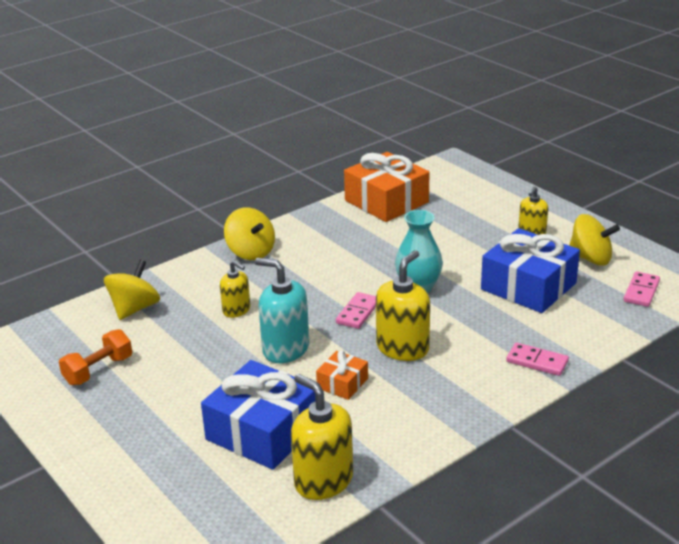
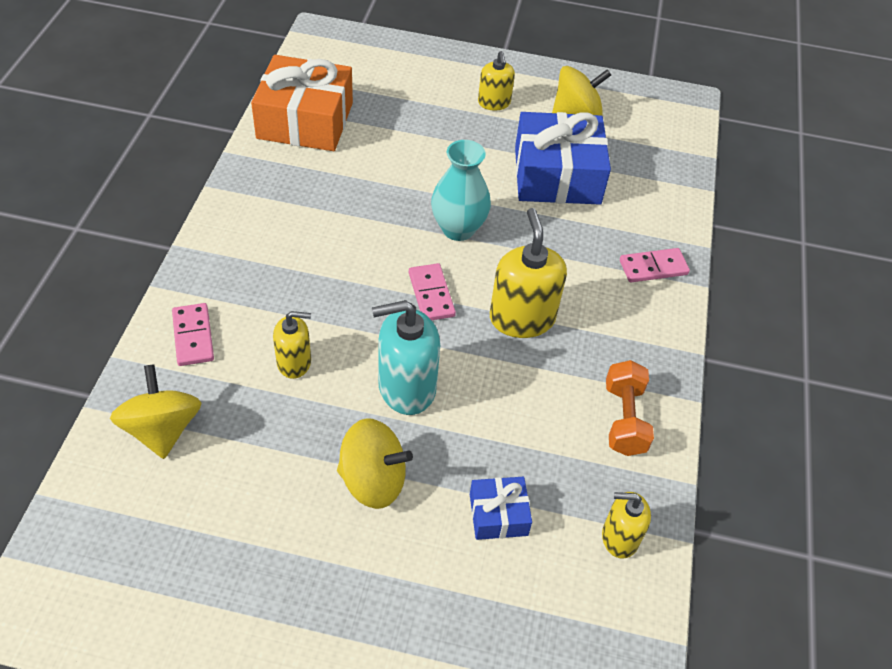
camera: 45 degrees left, 20 degrees up
(98, 370) = (217, 551): orange dumbbell -> orange dumbbell (624, 419)
(251, 252) = (221, 267): yellow spinning top -> yellow spinning top (373, 480)
(263, 431) = (498, 514): blue gift -> blue gift, size x0.49
(323, 481) = (619, 537): yellow soap dispenser -> yellow soap dispenser, size x0.60
(342, 383) = (511, 399): orange gift -> none
(641, 291) = (655, 135): pink domino -> pink domino (193, 336)

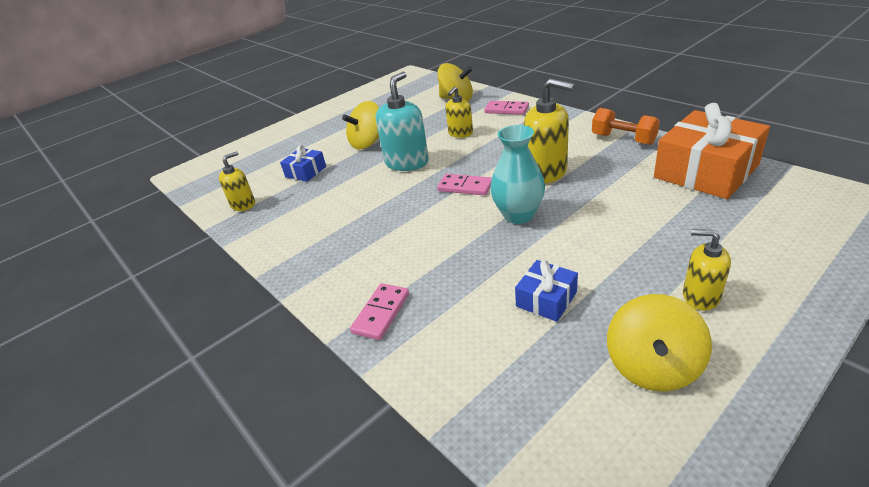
camera: 135 degrees right, 15 degrees down
(522, 318) = (408, 219): yellow soap dispenser -> yellow soap dispenser (546, 172)
(557, 175) = (546, 299): blue gift -> blue gift, size x0.49
(624, 419) = (292, 234): orange dumbbell -> orange dumbbell (623, 139)

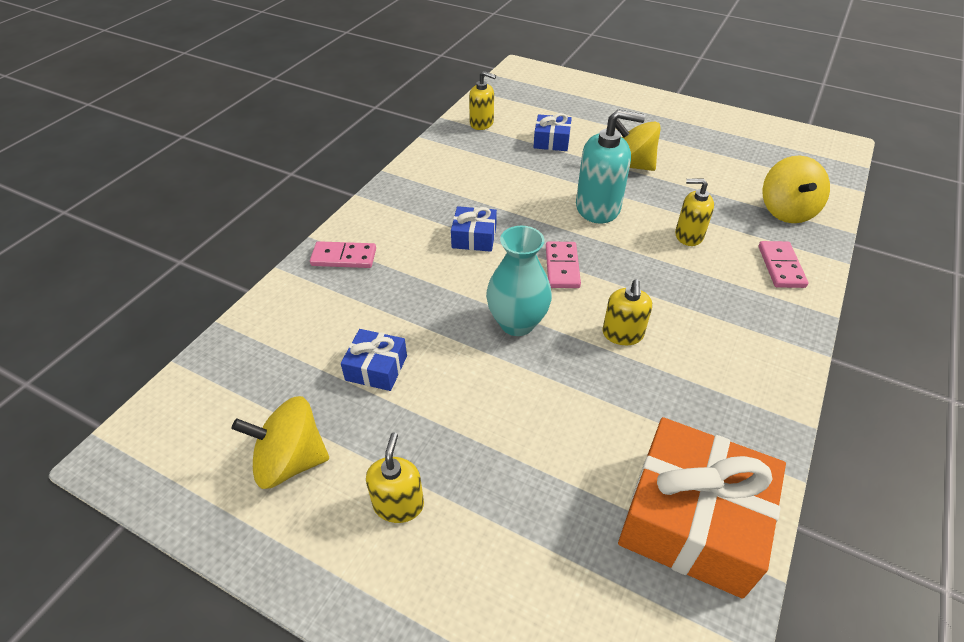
camera: 65 degrees right, 10 degrees up
(403, 226) = (474, 237): none -> blue gift
(546, 172) = (622, 334): yellow soap dispenser -> yellow soap dispenser, size x0.60
(623, 139) = (751, 410): orange dumbbell -> none

